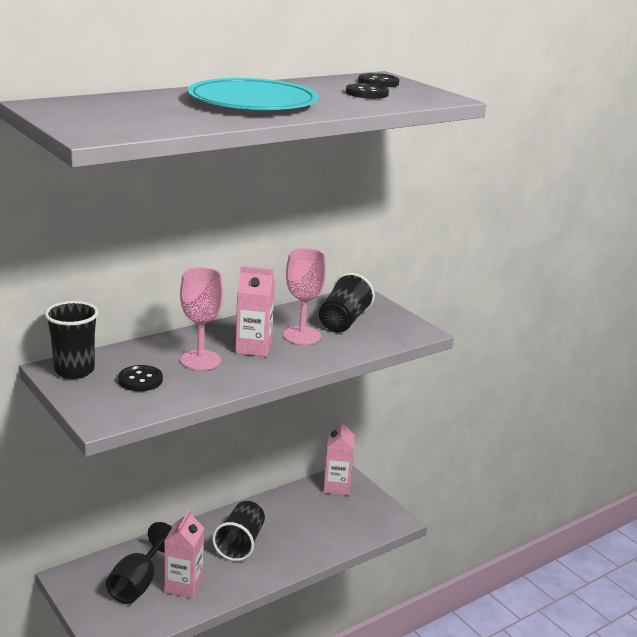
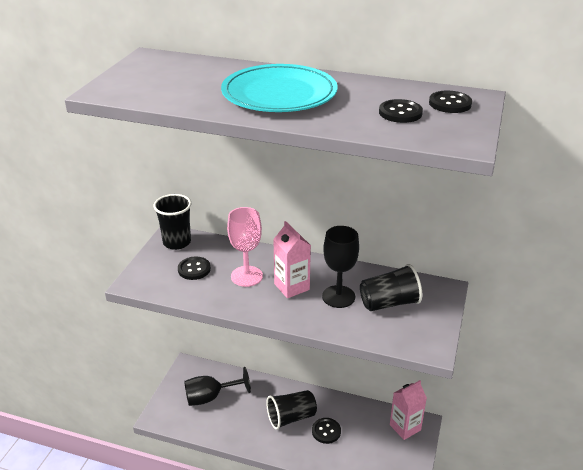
camera: 55 degrees right, 10 degrees up
(184, 585) = (228, 417): pink carton -> none
(285, 532) = (326, 431): none -> black button
(301, 336) = (338, 296): pink goblet -> black goblet

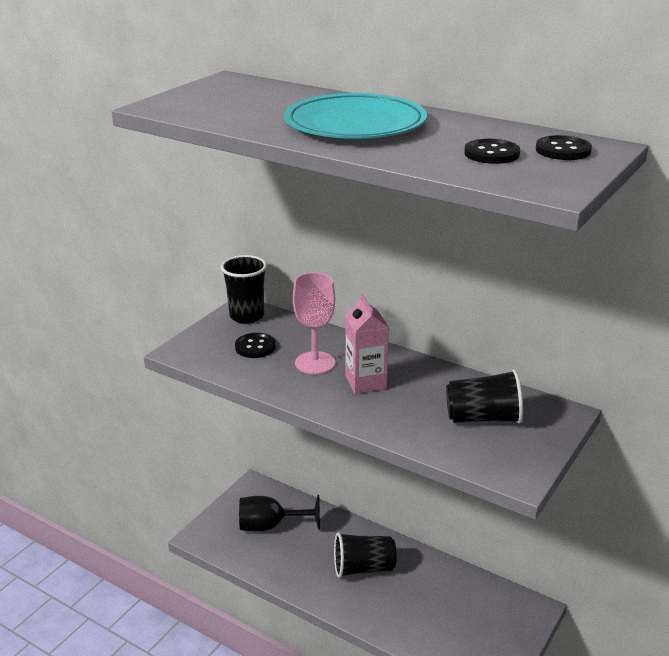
camera: 15 degrees right, 5 degrees down
(326, 431) = (403, 593): black button -> none
(338, 296) = (420, 401): black goblet -> none
(405, 427) = (510, 609): pink carton -> none

